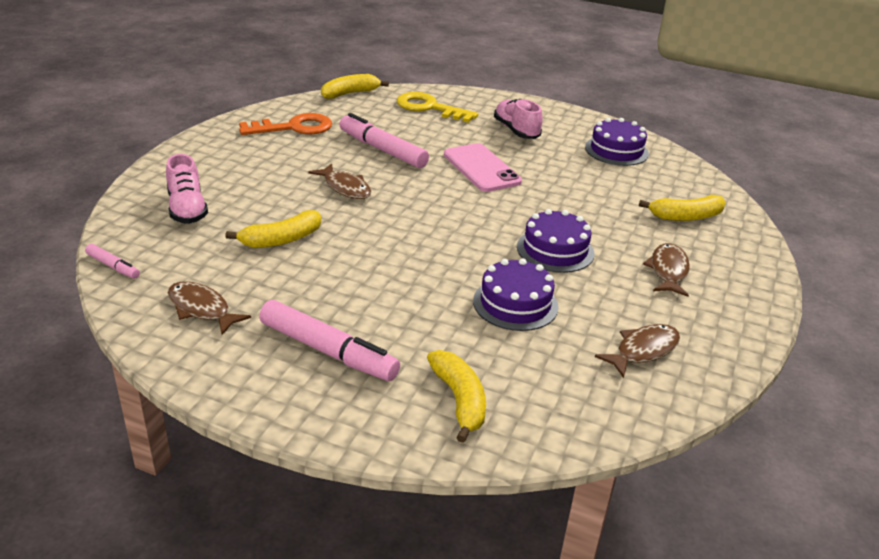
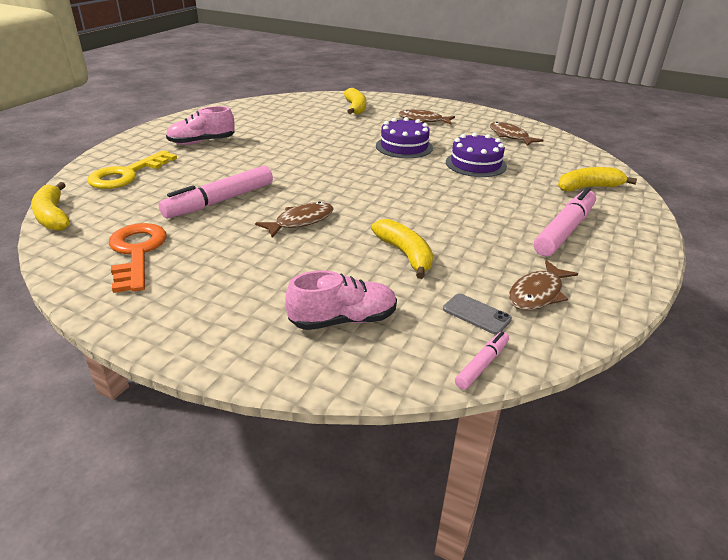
camera: 85 degrees left, 0 degrees up
(178, 270) = (476, 314): none -> grey phone
(481, 168) = (272, 160): pink phone -> none
(616, 150) = (253, 114): purple cake -> none

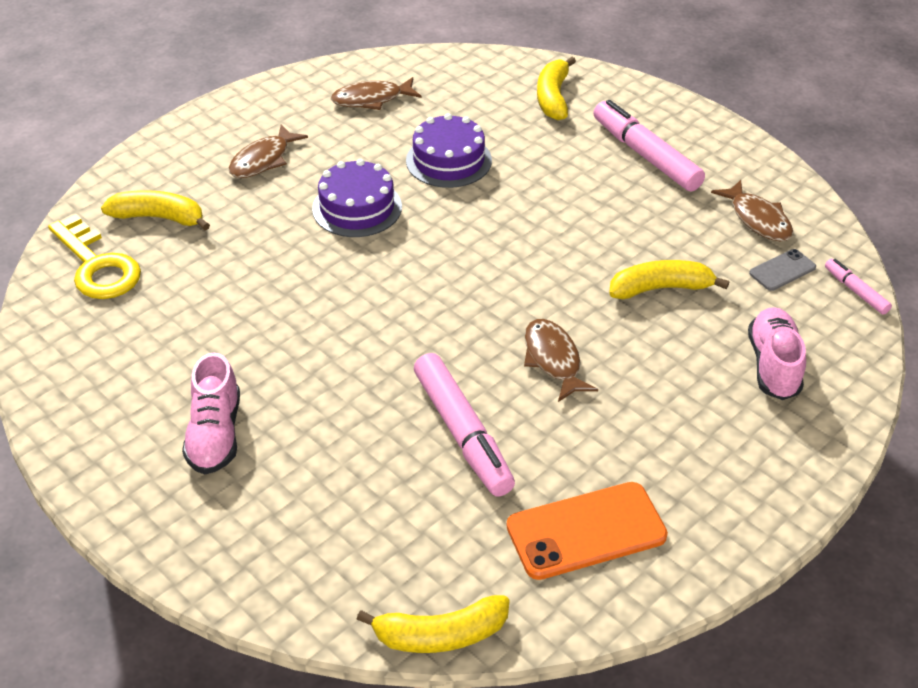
camera: 70 degrees left, 10 degrees up
(127, 174) = (314, 541): yellow key -> yellow key (97, 266)
(137, 252) = (586, 531): orange key -> orange phone

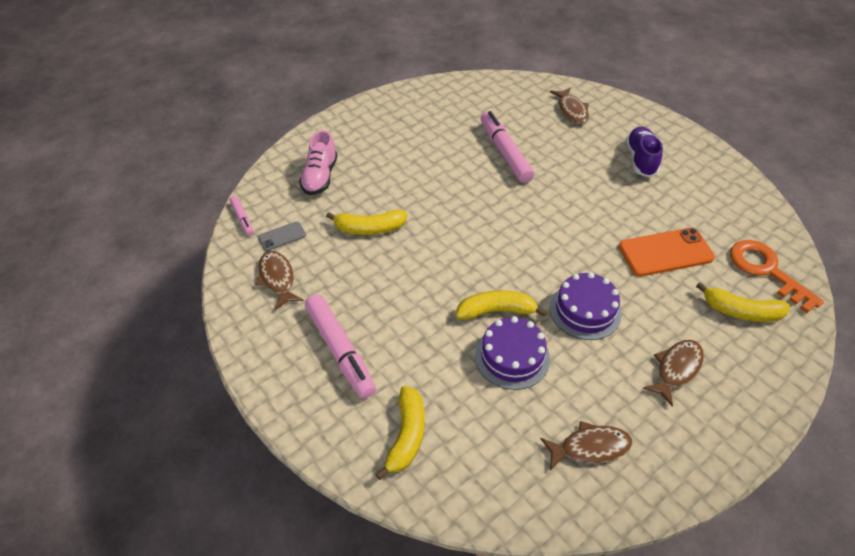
camera: 175 degrees left, 5 degrees up
(97, 266) = (766, 271): yellow key -> orange key
(215, 434) = (641, 159): pink shoe -> purple shoe
(440, 635) = (516, 80): yellow banana -> yellow banana (496, 311)
(553, 359) = (449, 187): brown fish -> brown fish (571, 111)
(586, 531) = (447, 109): orange phone -> orange phone (665, 252)

